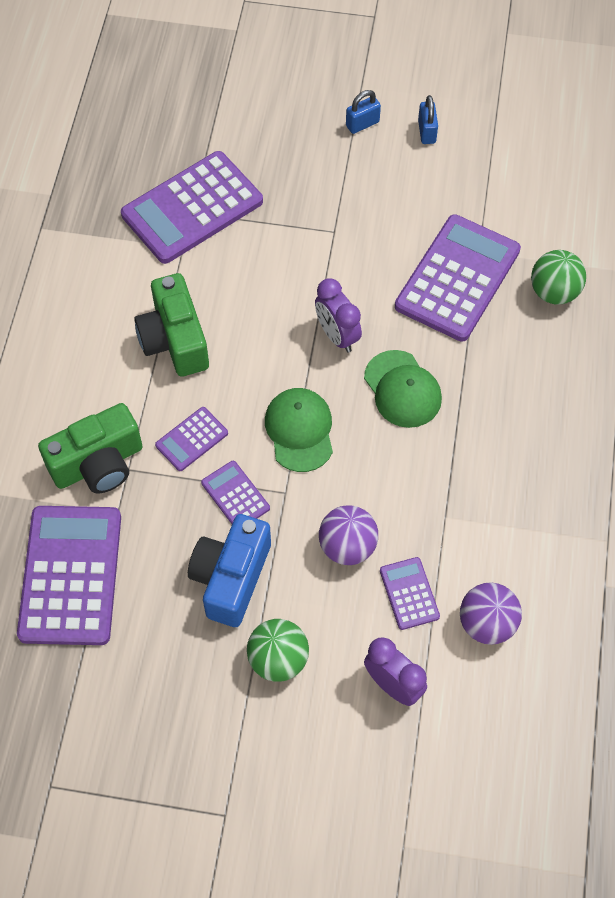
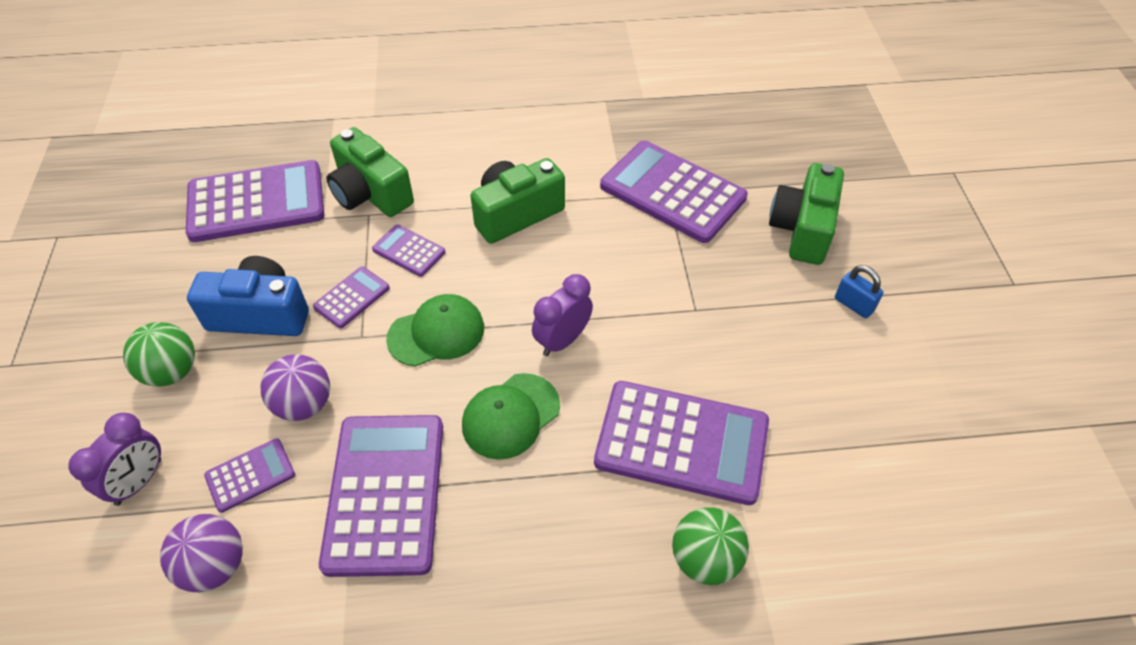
camera: 75 degrees right, 10 degrees down
(271, 128) = (802, 229): none -> green camera
(427, 132) = (879, 368): blue padlock -> none
(451, 492) = (385, 493): none -> purple calculator

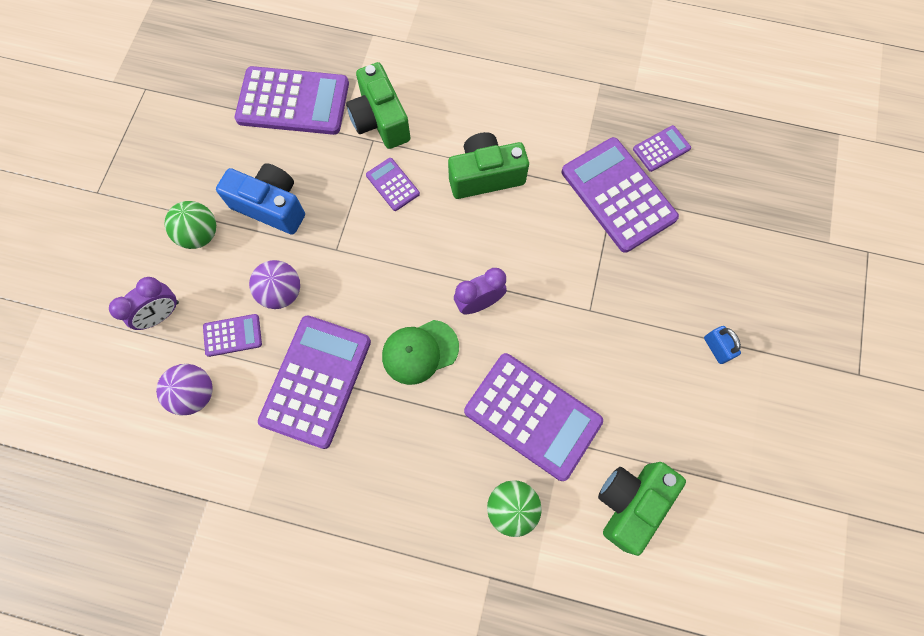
camera: 20 degrees right, 20 degrees up
(352, 297) = (339, 213): purple calculator -> purple calculator (661, 149)
(436, 333) = (390, 265): green cap -> none
(802, 229) = (709, 265): green camera -> green camera (630, 502)

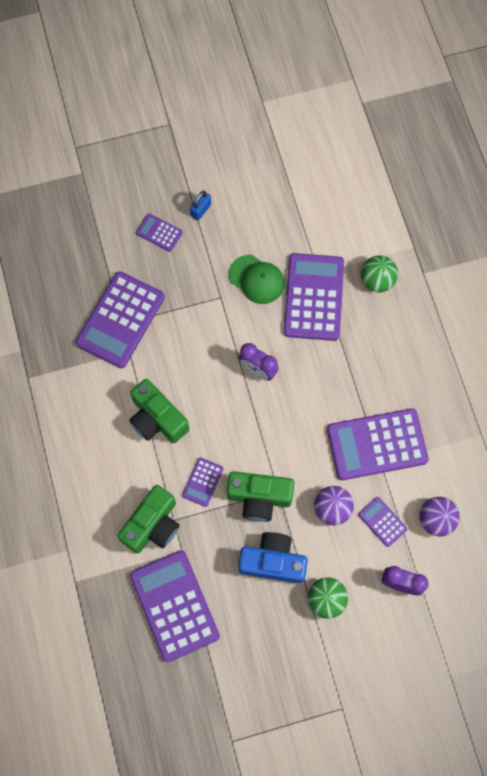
camera: 120 degrees left, 0 degrees up
(271, 206) = (272, 561): blue camera -> blue camera turned 105 degrees clockwise
(420, 352) = (315, 389): green cap -> green cap (257, 279)
(630, 502) = (330, 217): green camera -> green camera (259, 498)
(661, 149) = (64, 308): purple calculator -> purple calculator (159, 233)

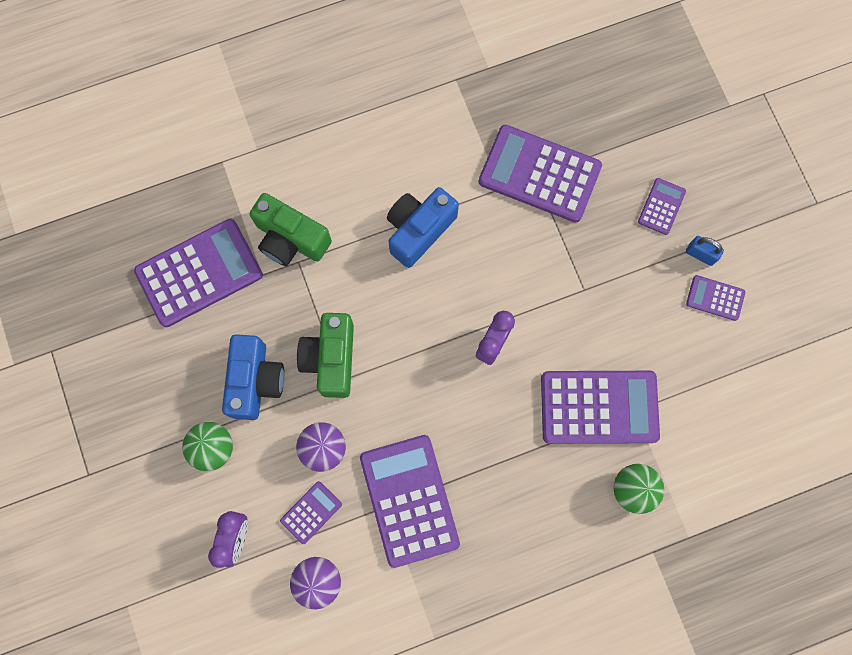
camera: 85 degrees right, 5 degrees up
(157, 419) = (419, 230): green camera -> blue camera
(203, 482) = (346, 291): purple calculator -> purple calculator (715, 298)
(257, 279) = (614, 332): green cap -> none

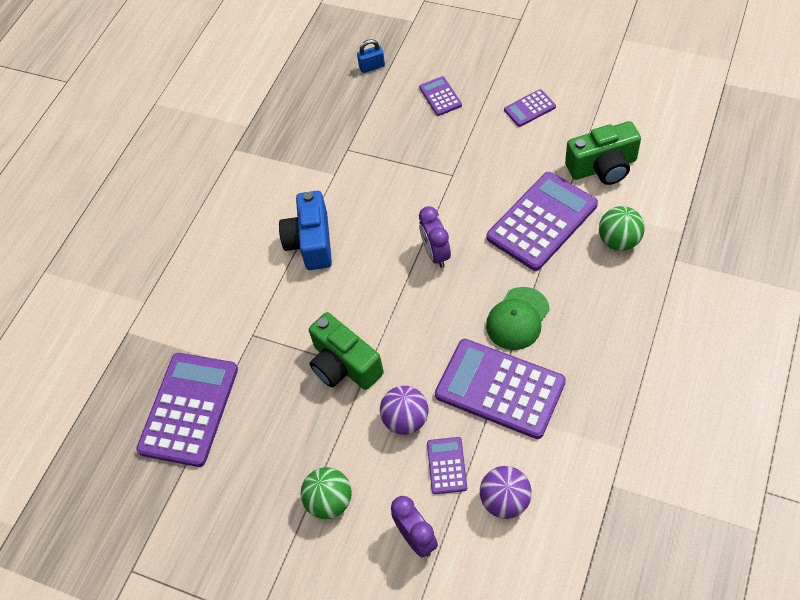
camera: 40 degrees left, 20 degrees down
(255, 381) = (309, 430): blue camera -> none
(290, 239) = (231, 327): green camera -> green camera (603, 167)
(485, 463) = (517, 319): none -> green cap
(539, 174) = (348, 146): purple calculator -> none
(700, 254) = (493, 97): blue padlock -> blue padlock (372, 67)

